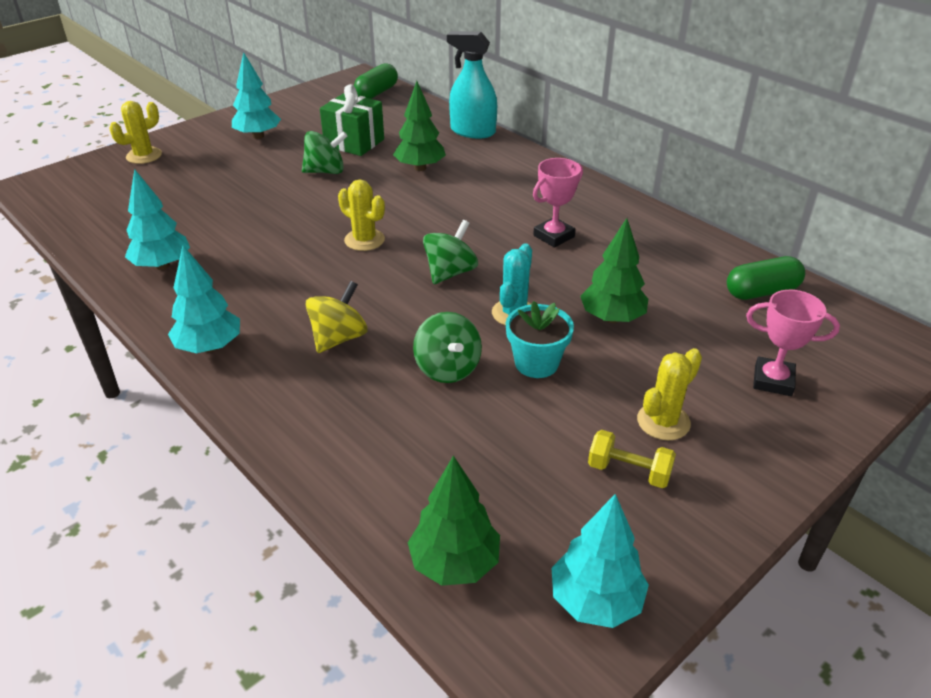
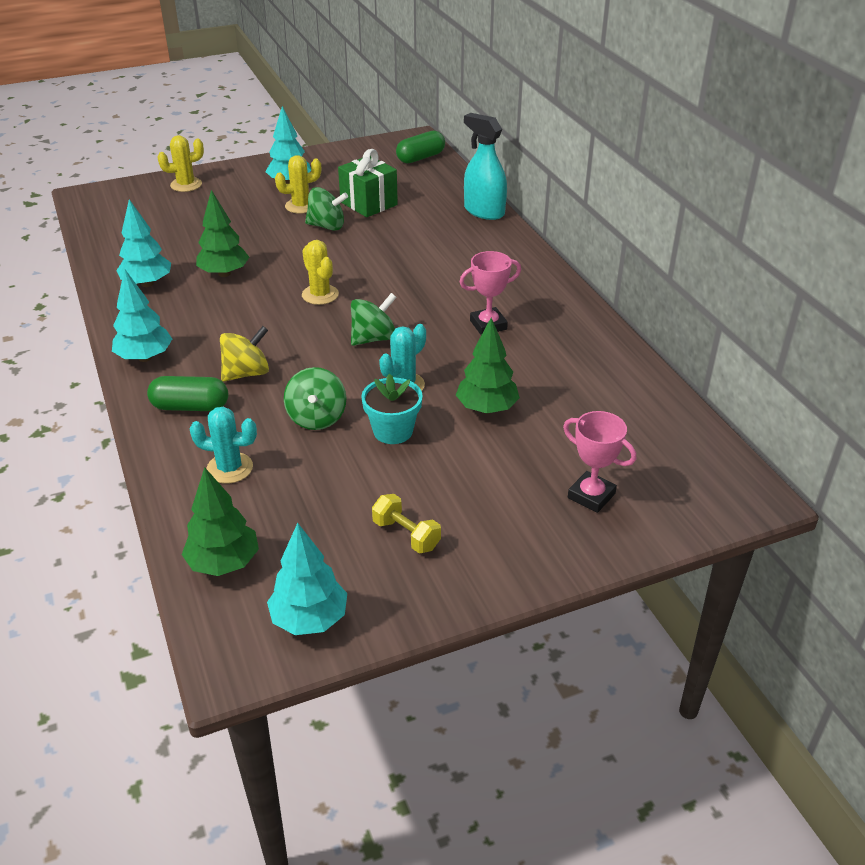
camera: 20 degrees right, 0 degrees up
(388, 449) = (230, 468): none -> turquoise cactus
(420, 168) = (411, 238): green tree -> green tree (224, 273)
(663, 422) = (465, 504): yellow cactus -> yellow cactus (301, 206)
(761, 292) = (646, 417): green capsule -> green capsule (190, 407)

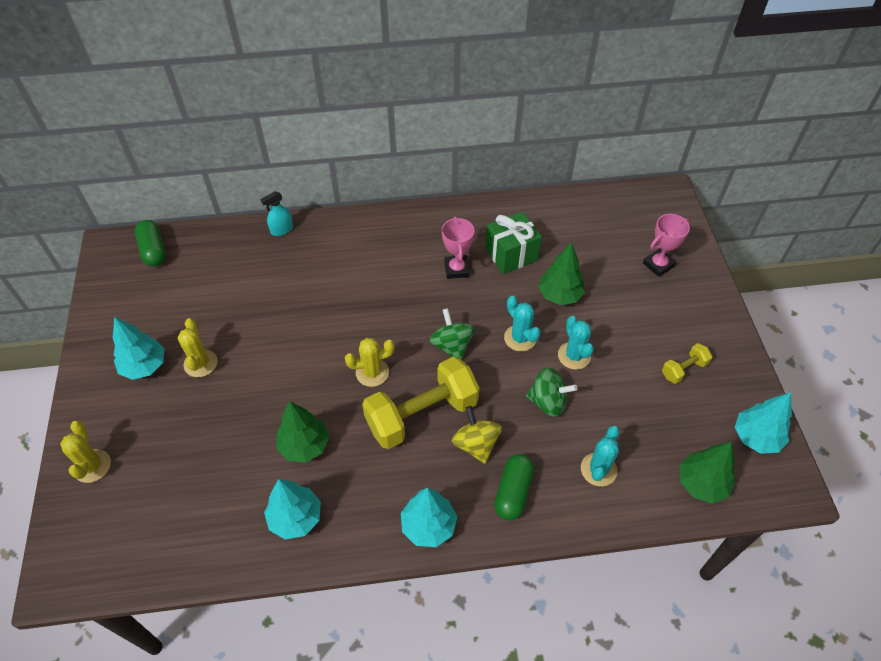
camera: 75 degrees left, 15 degrees up
(276, 333) = (422, 414): none -> yellow dumbbell
(327, 226) = (252, 348): green spinning top -> none
(368, 203) = (224, 308): green gift -> green gift (511, 254)
(393, 431) = (574, 356): turquoise flower pot -> turquoise cactus
(484, 211) = (282, 230): turquoise spray bottle -> turquoise spray bottle, size x0.57

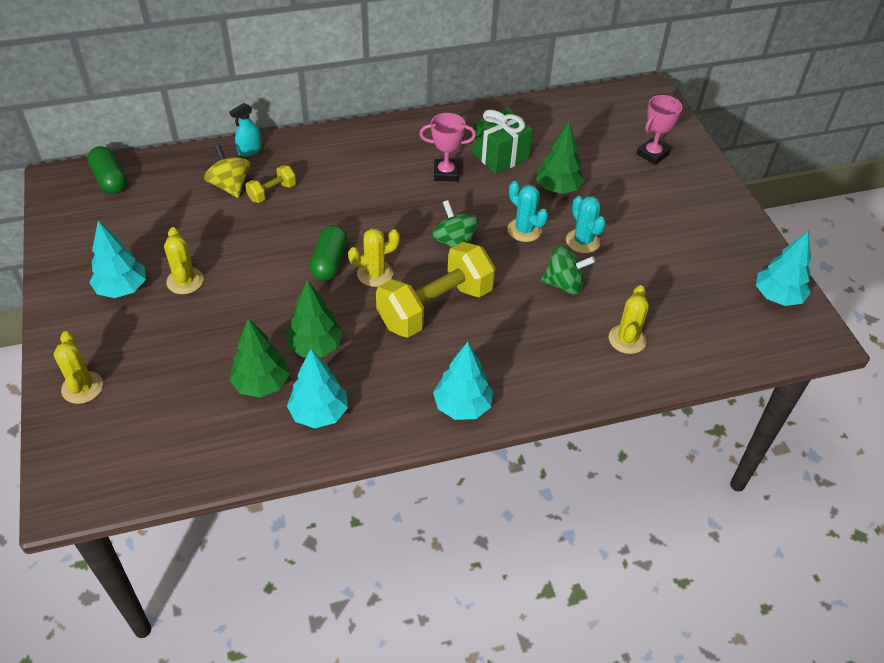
camera: 10 degrees left, 5 degrees down
(456, 269) = (446, 173): pink trophy -> pink trophy turned 75 degrees counterclockwise
(476, 444) = (497, 328): yellow spinning top -> yellow spinning top (230, 186)
(513, 492) = (544, 367): green capsule -> green capsule (330, 262)
(598, 469) = (627, 339): turquoise cactus -> yellow cactus
(683, 369) = (695, 244): yellow dumbbell -> yellow dumbbell (272, 192)
(701, 483) = (731, 342): green tree -> green tree (262, 384)

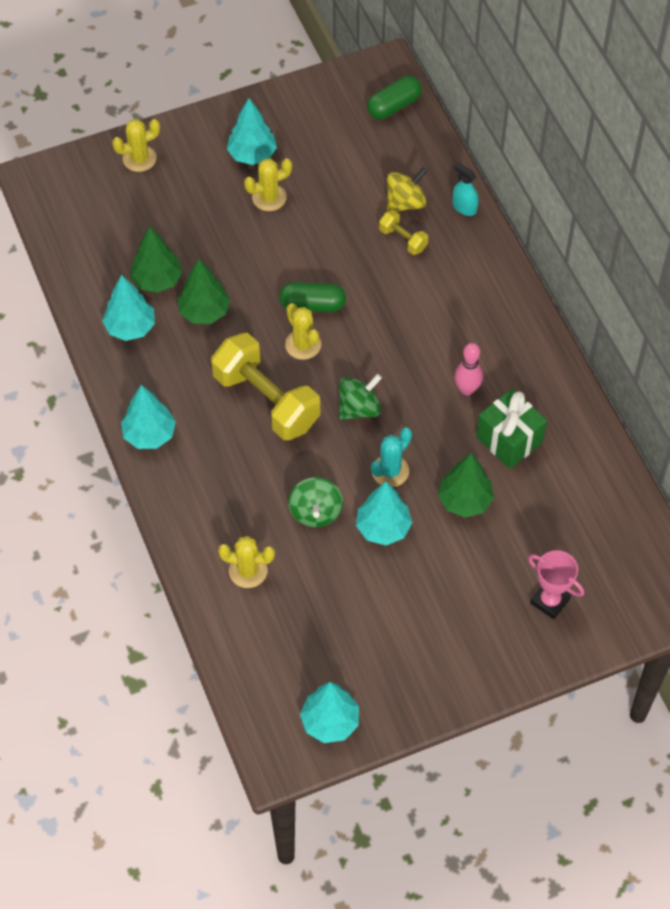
camera: 85 degrees right, 10 degrees up
(446, 173) = (467, 389): pink trophy -> pink bowling pin
(583, 241) = (383, 528): turquoise cactus -> turquoise tree

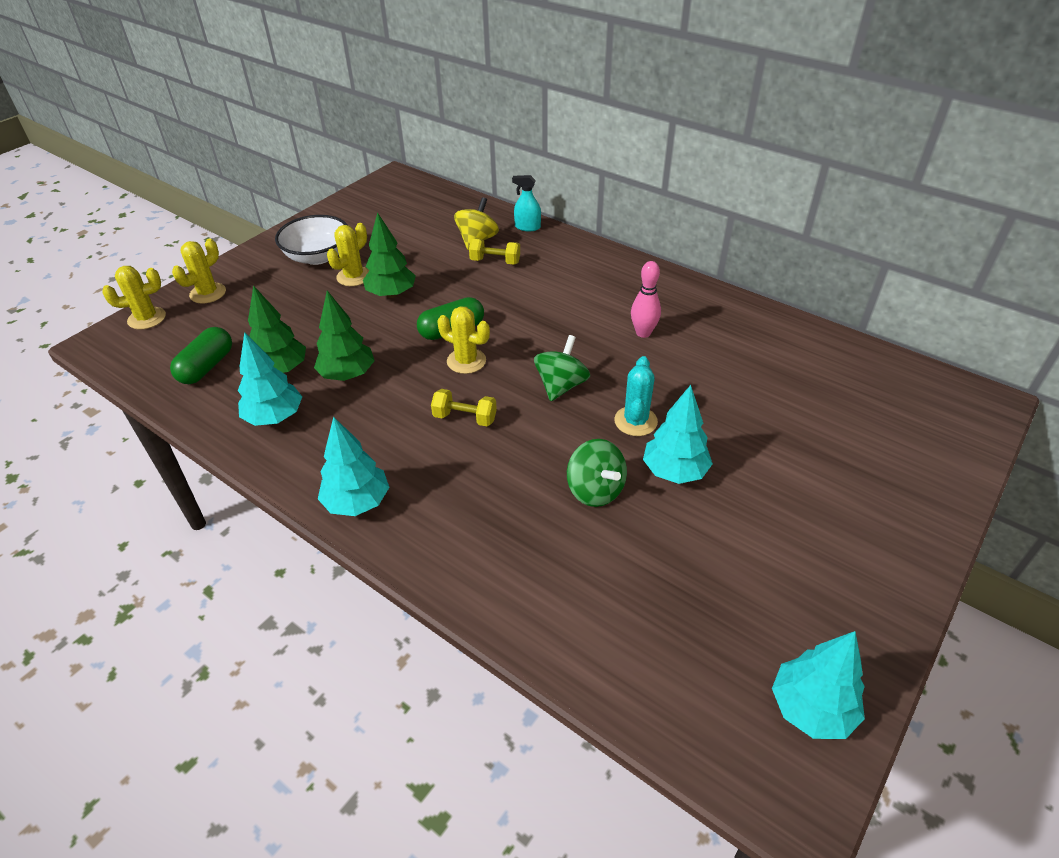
camera: 30 degrees left, 15 degrees down
(248, 571) = (571, 585): yellow cactus -> yellow cactus (147, 318)
(252, 155) = (318, 256): turquoise tree -> white bowl
(266, 400) = (465, 418): yellow dumbbell -> yellow dumbbell, size x0.46
(393, 106) = (418, 193): green capsule -> green capsule (206, 367)
(464, 500) = (725, 413): green tree -> green tree (391, 294)
(509, 440) = (715, 352): green gift -> none
(550, 601) = (886, 457): pink trophy -> none

